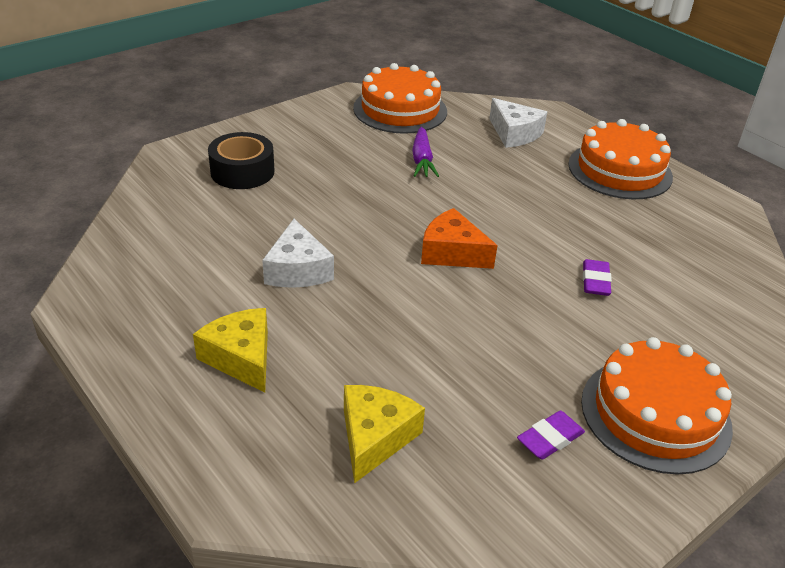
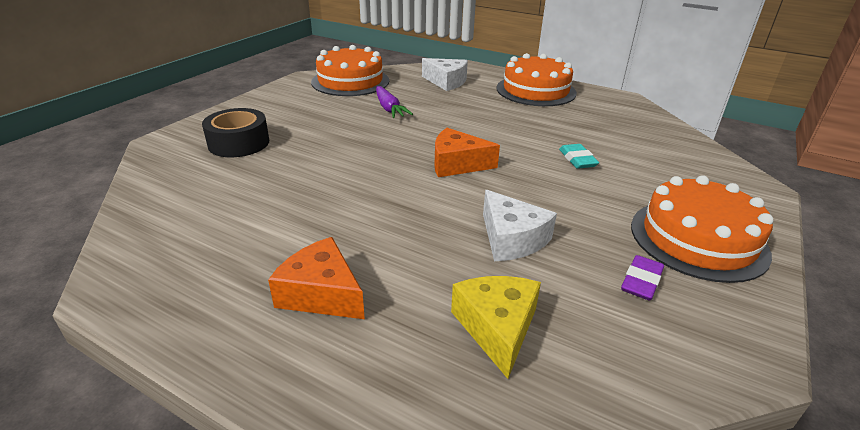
camera: 20 degrees left, 5 degrees down
(241, 358) = (321, 293): yellow cheese -> orange cheese
(298, 270) = (333, 205): white cheese -> white cheese (511, 239)
(595, 281) = (577, 159): purple eraser -> turquoise eraser

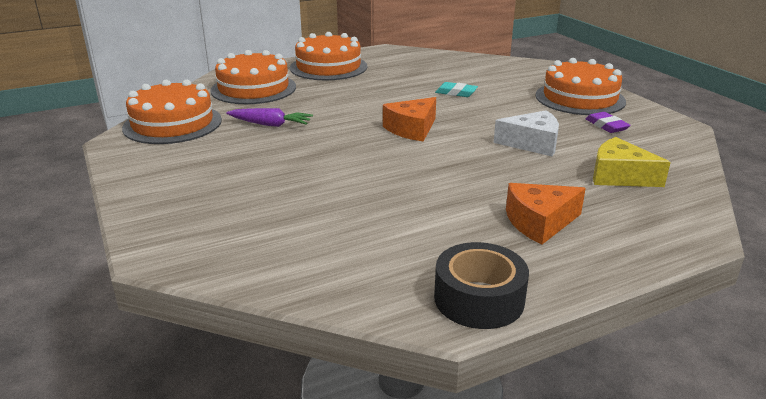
camera: 55 degrees left, 5 degrees down
(239, 143) = (233, 208): black tape -> black tape (479, 299)
(446, 82) = (253, 88): white cheese -> orange cake

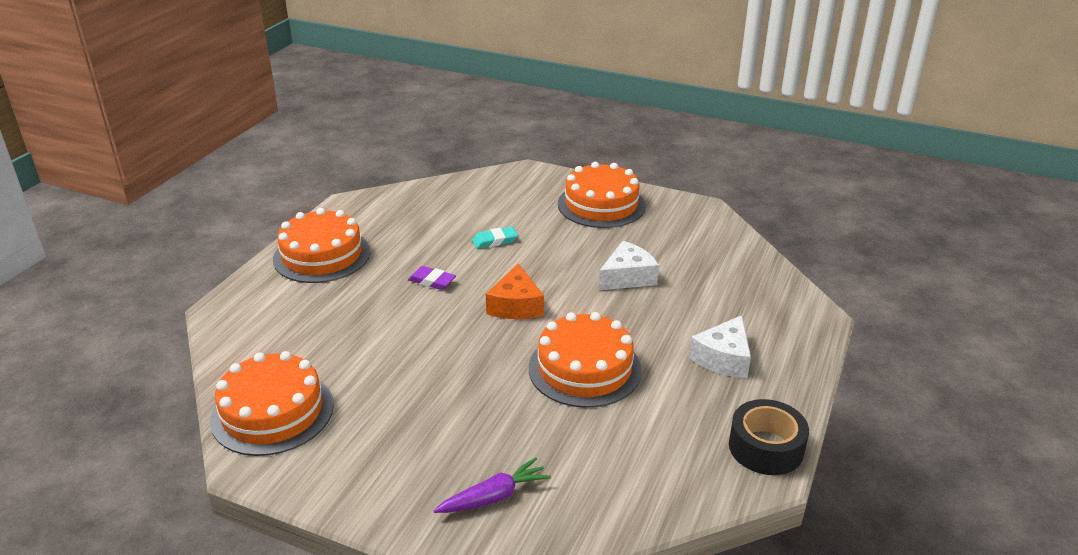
camera: 40 degrees left, 5 degrees up
(253, 88) = (285, 322): orange cake -> orange cake (584, 369)
(270, 124) = (379, 362): purple carrot -> purple carrot (494, 496)
(539, 222) = (723, 358): orange cheese -> white cheese
(606, 126) = (656, 231): purple eraser -> purple eraser (432, 281)
(619, 176) = (721, 284): yellow cheese -> none

